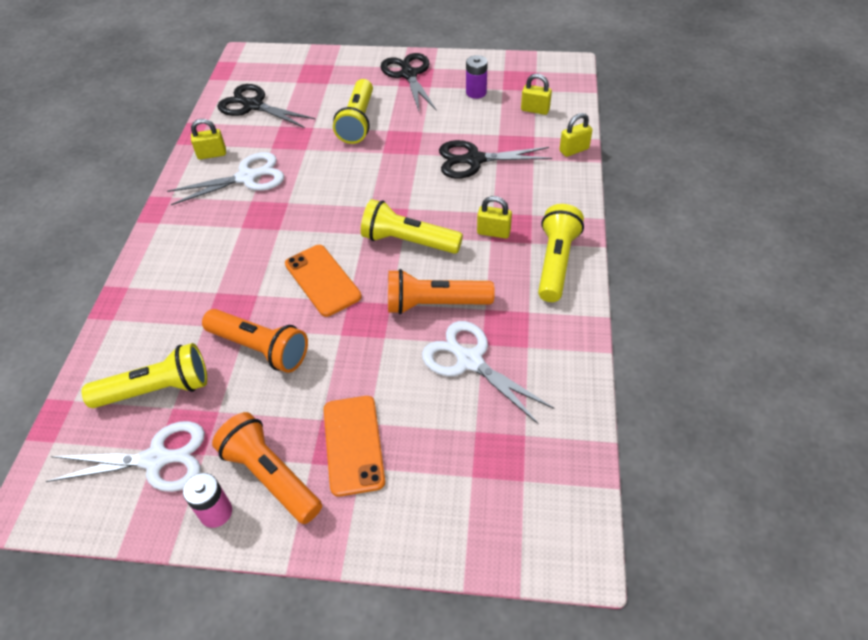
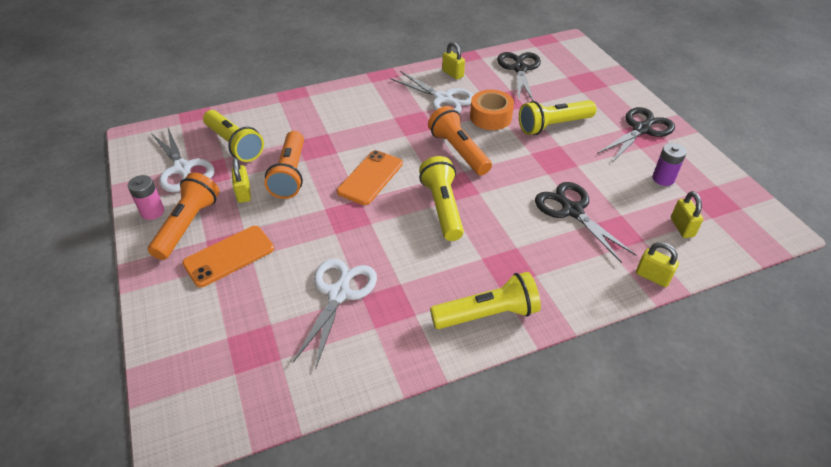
camera: 60 degrees right, 5 degrees down
(308, 156) = (490, 117): none -> orange tape
(435, 304) = (385, 249): orange flashlight -> orange flashlight (458, 151)
(493, 232) = (492, 256): yellow padlock -> yellow padlock (244, 193)

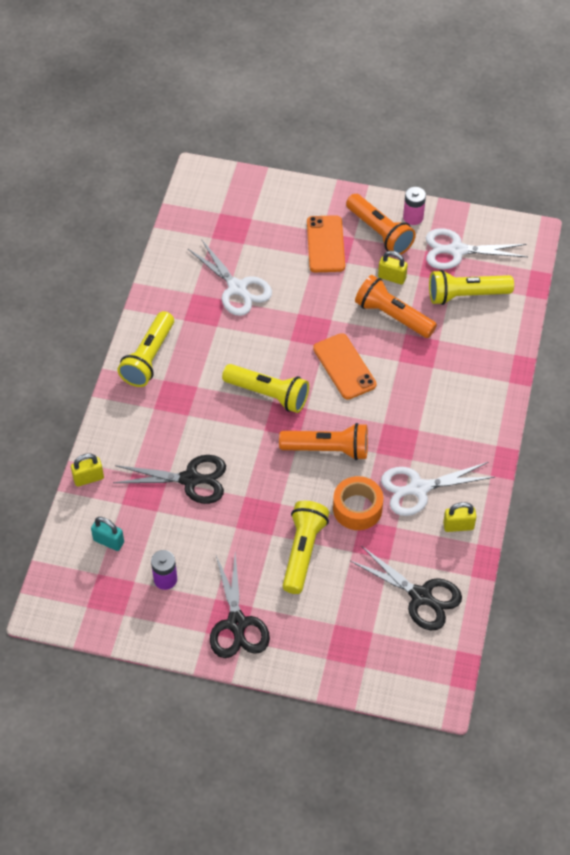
camera: 125 degrees right, 10 degrees up
(682, 227) = (108, 541): yellow padlock -> turquoise padlock

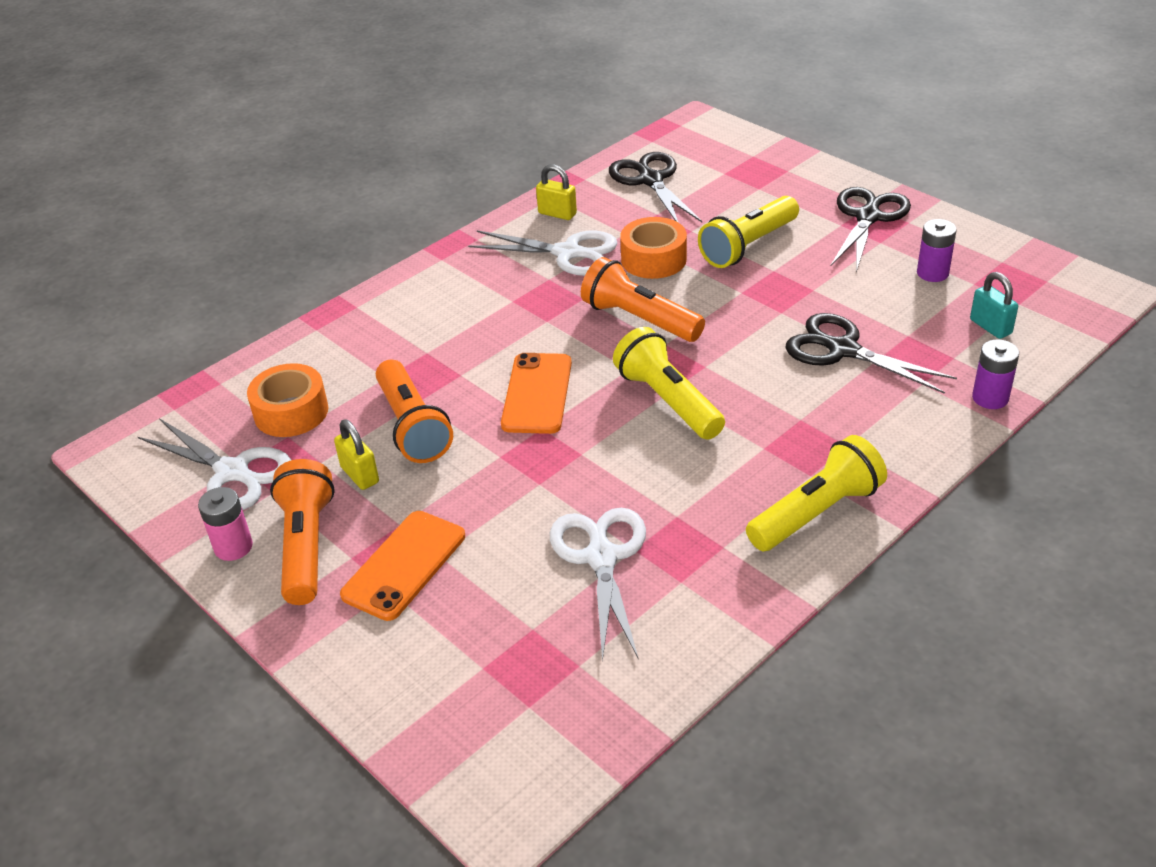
camera: 145 degrees left, 15 degrees down
(88, 478) = (990, 398): yellow padlock -> purple battery
(466, 295) = (291, 412): yellow flashlight -> orange tape

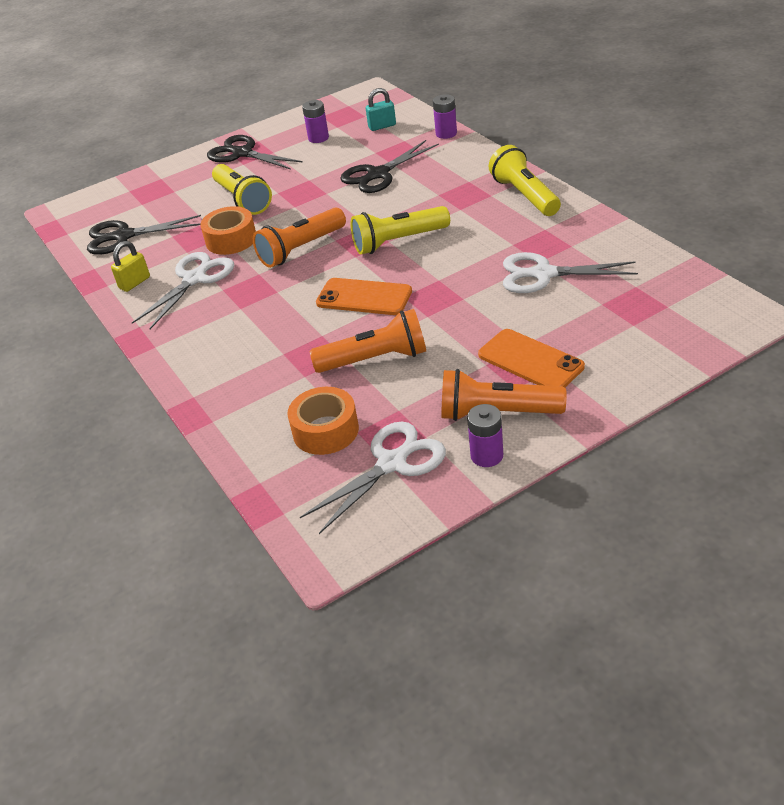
camera: 75 degrees left, 0 degrees up
(233, 547) = (487, 456): pink battery -> purple battery
(360, 475) = (423, 386): yellow padlock -> none

